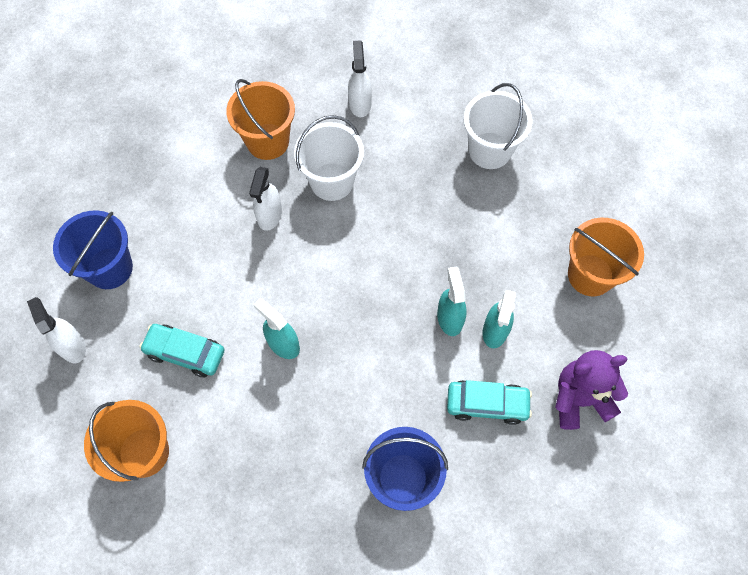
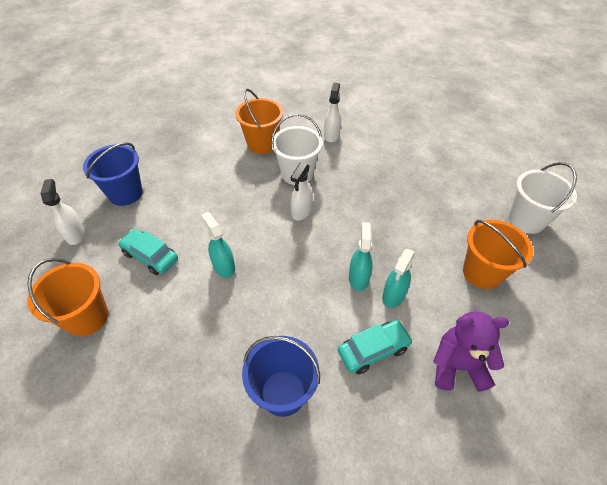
camera: 15 degrees right, 15 degrees down
(269, 215) = (246, 185): white spray bottle -> white spray bottle (301, 211)
(487, 404) = (373, 350): turquoise car -> turquoise car turned 45 degrees counterclockwise
(490, 150) = (417, 177): white bucket -> white bucket (526, 220)

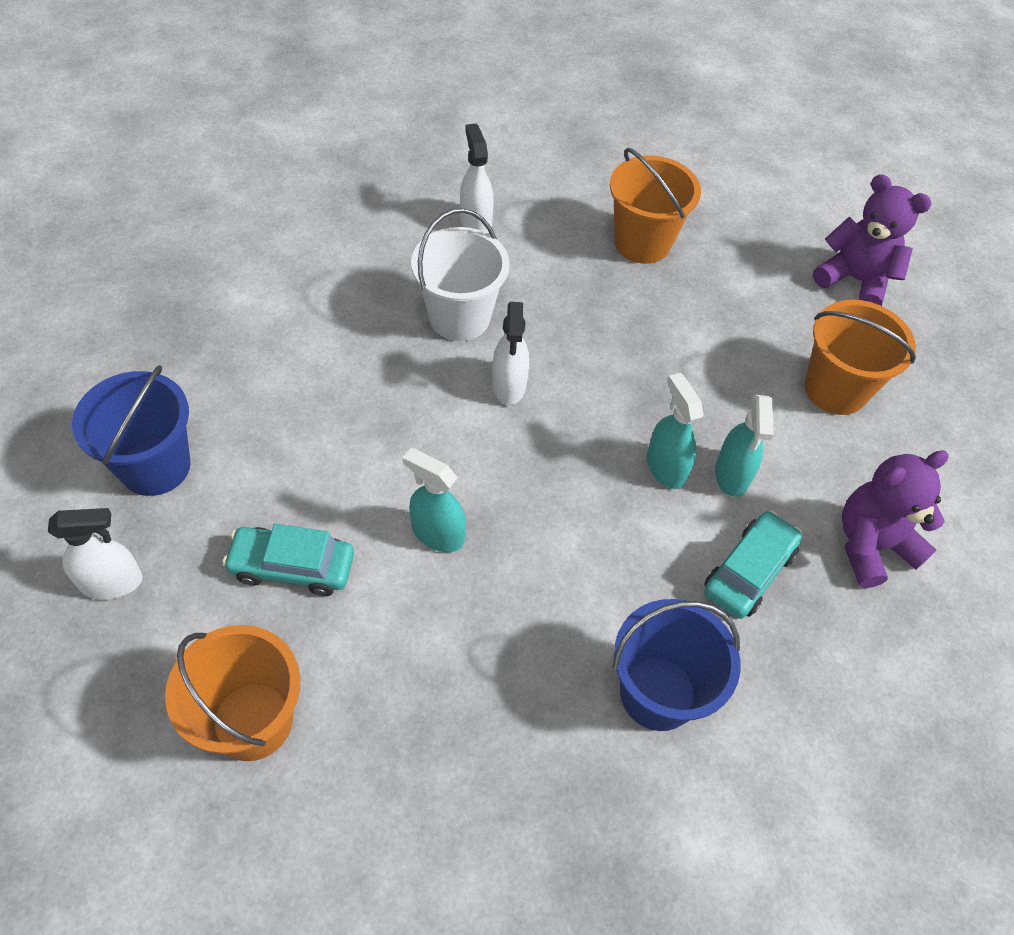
camera: 30 degrees left, 5 degrees up
(76, 234) = (112, 582): white spray bottle -> white spray bottle turned 120 degrees clockwise
(262, 144) = (359, 278): orange bucket -> orange bucket (642, 243)
(526, 220) = (855, 280): white bucket -> purple teddy bear

